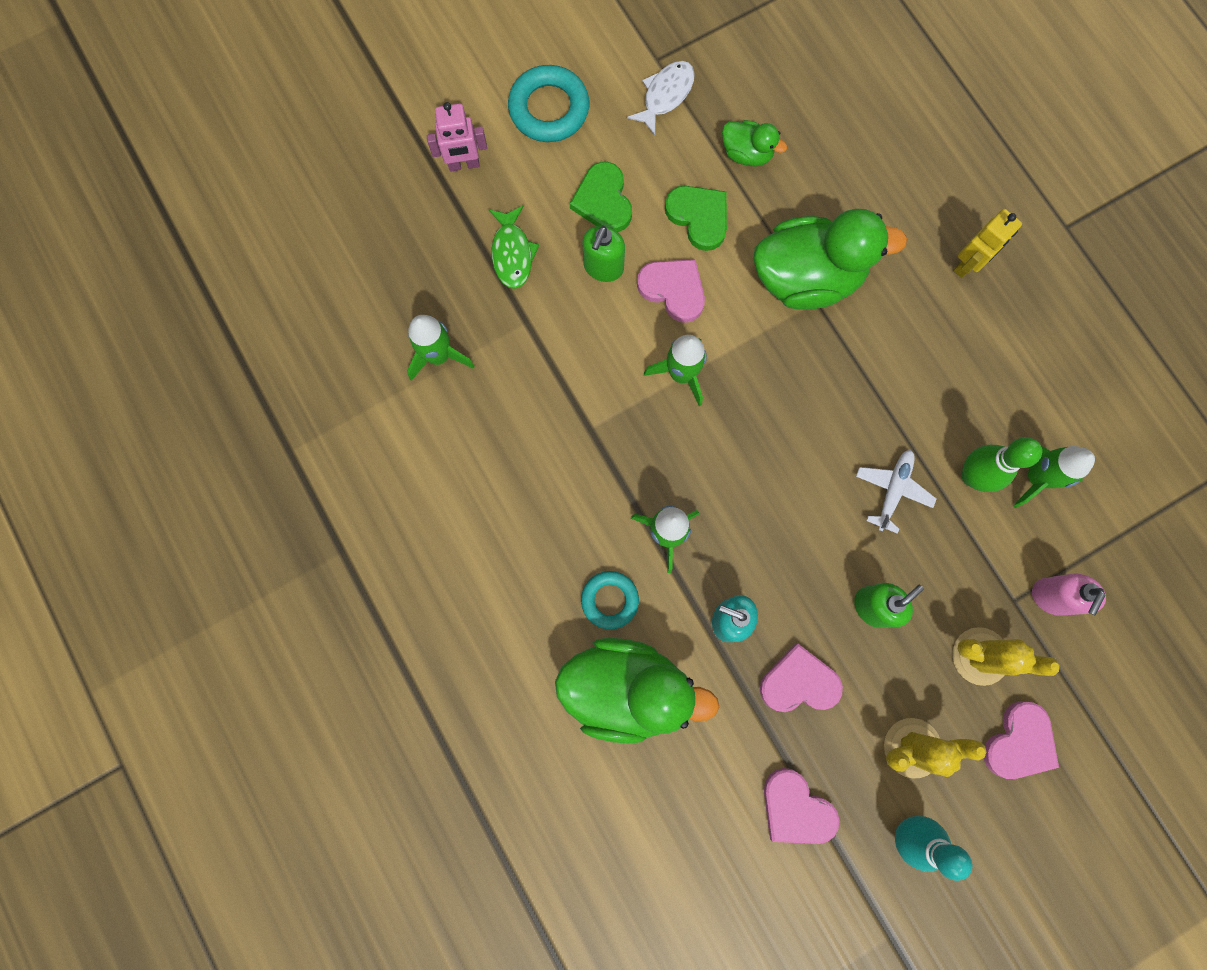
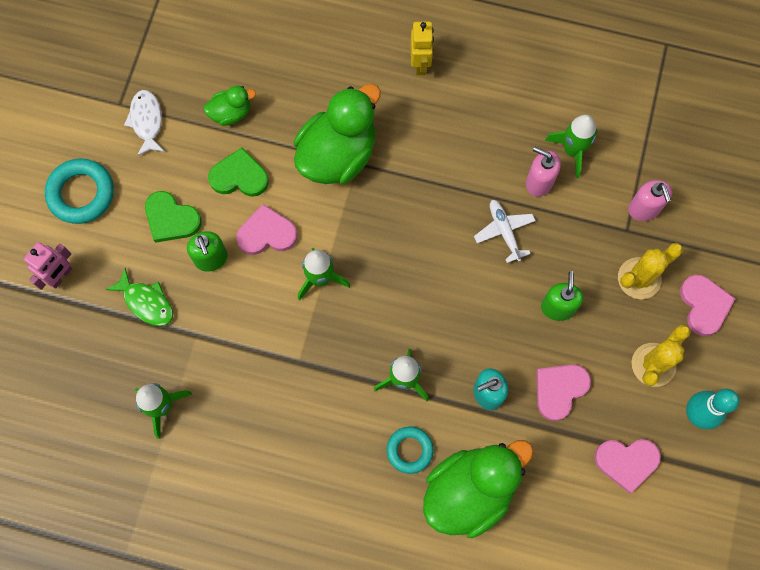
camera: 45 degrees left, 5 degrees down
(972, 476) = (539, 182): green bowling pin -> pink soap dispenser

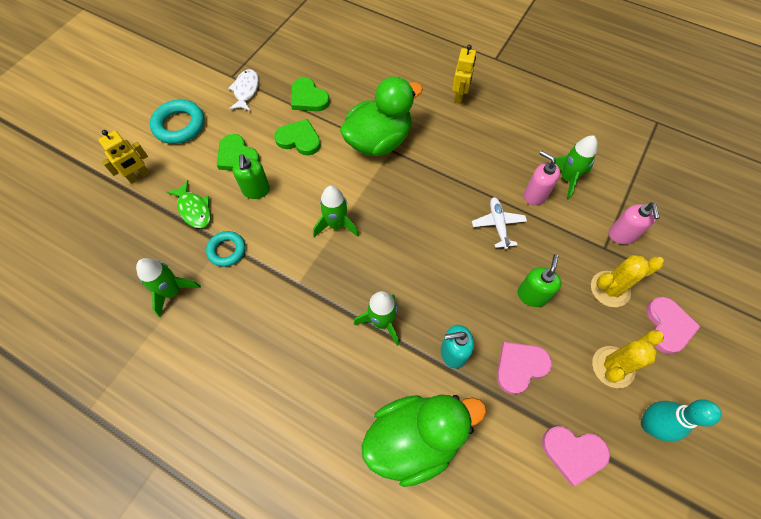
camera: 15 degrees right, 10 degrees down
(60, 276) = (139, 176): pink robot -> yellow robot
(231, 113) = (308, 98): green duck -> green heart
(267, 233) = (305, 182): pink heart -> none
(409, 450) = (369, 385): turquoise ring -> turquoise ring (227, 250)

